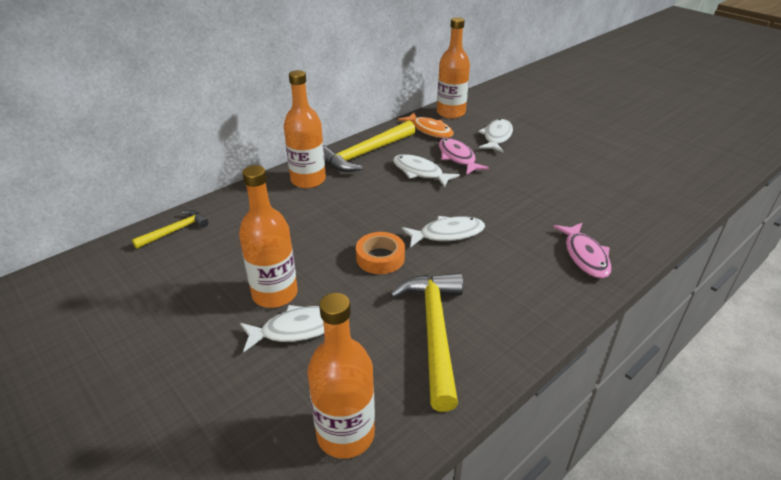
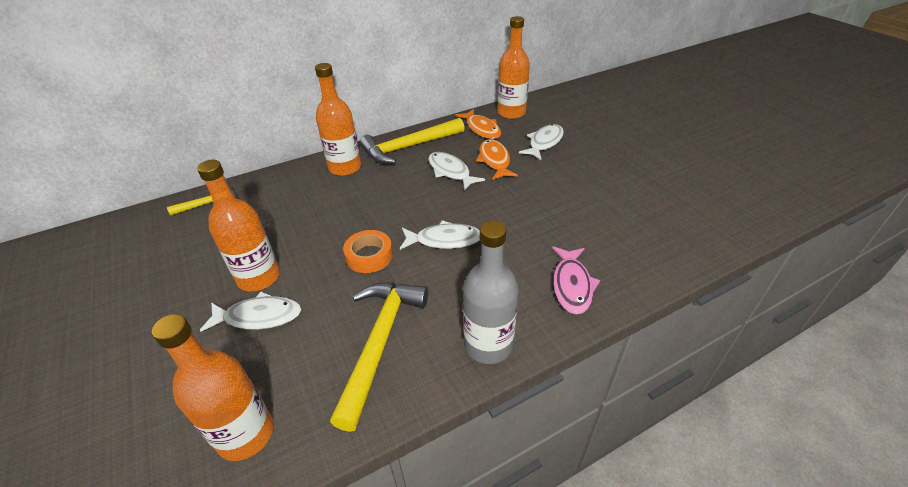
camera: 15 degrees right, 5 degrees up
(457, 157) = (494, 160): pink fish -> orange fish
(536, 316) = (488, 345): none -> grey bottle

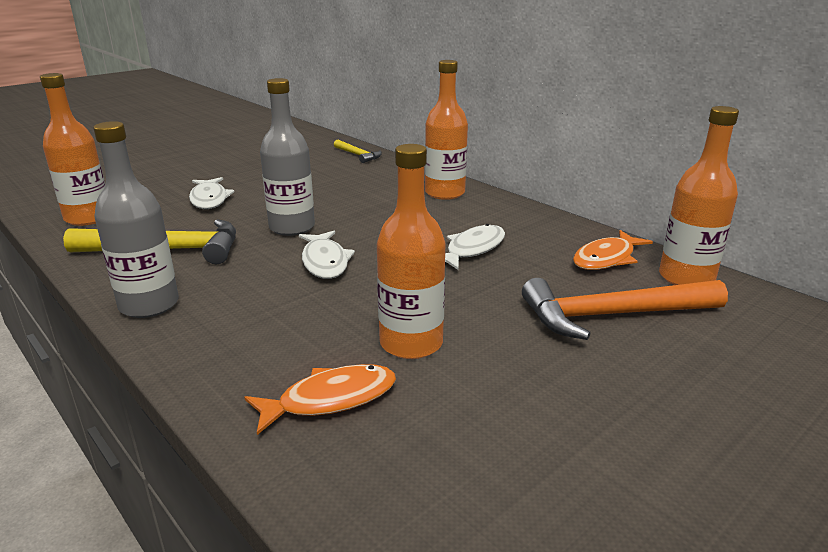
camera: 75 degrees right, 15 degrees down
(259, 277) = (258, 190): orange bottle -> orange bottle (411, 343)
(369, 256) = (292, 227): orange tape -> grey bottle
(409, 147) = (513, 218): yellow hammer -> none
(494, 160) = (522, 276): orange fish -> orange fish (330, 400)
(544, 143) = (612, 315): white fish -> orange hammer
(572, 285) = (242, 357): pink fish -> none

